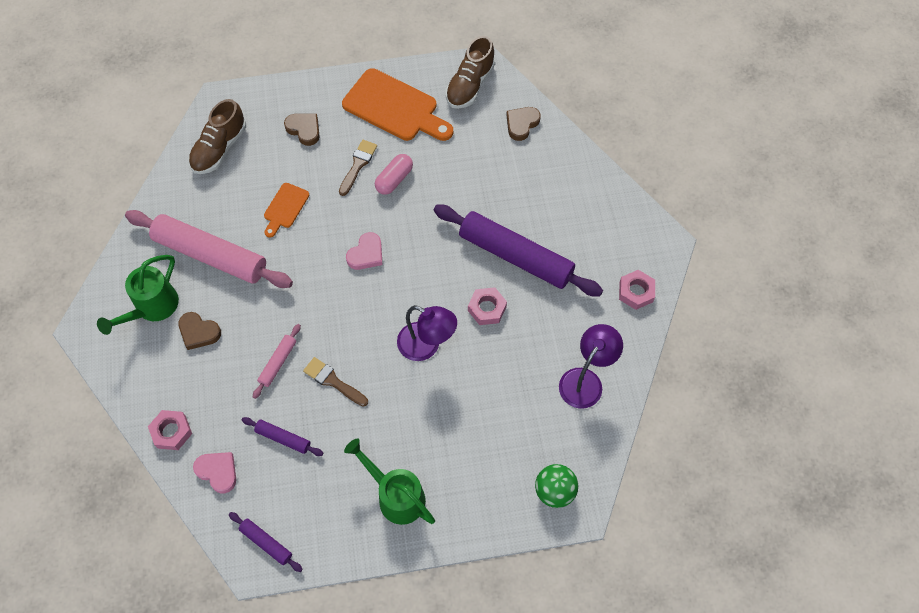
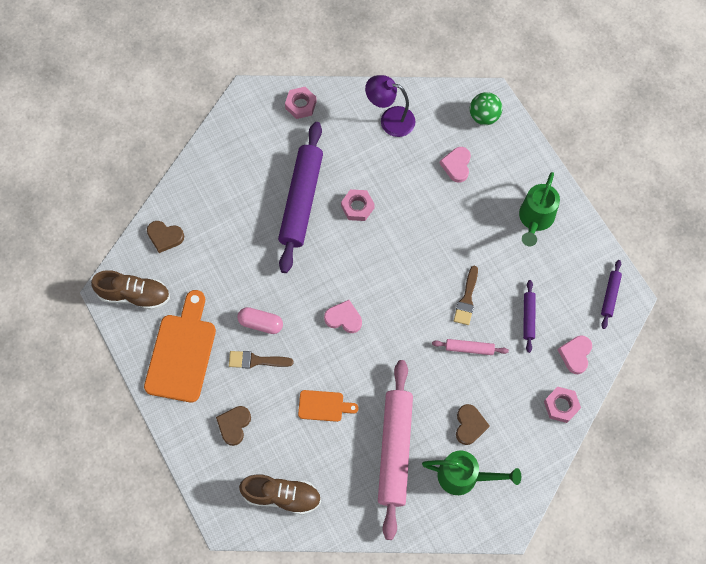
camera: 110 degrees left, 5 degrees up
(426, 346) = (408, 240): purple lamp -> none
(499, 433) = (456, 165): none -> pink heart

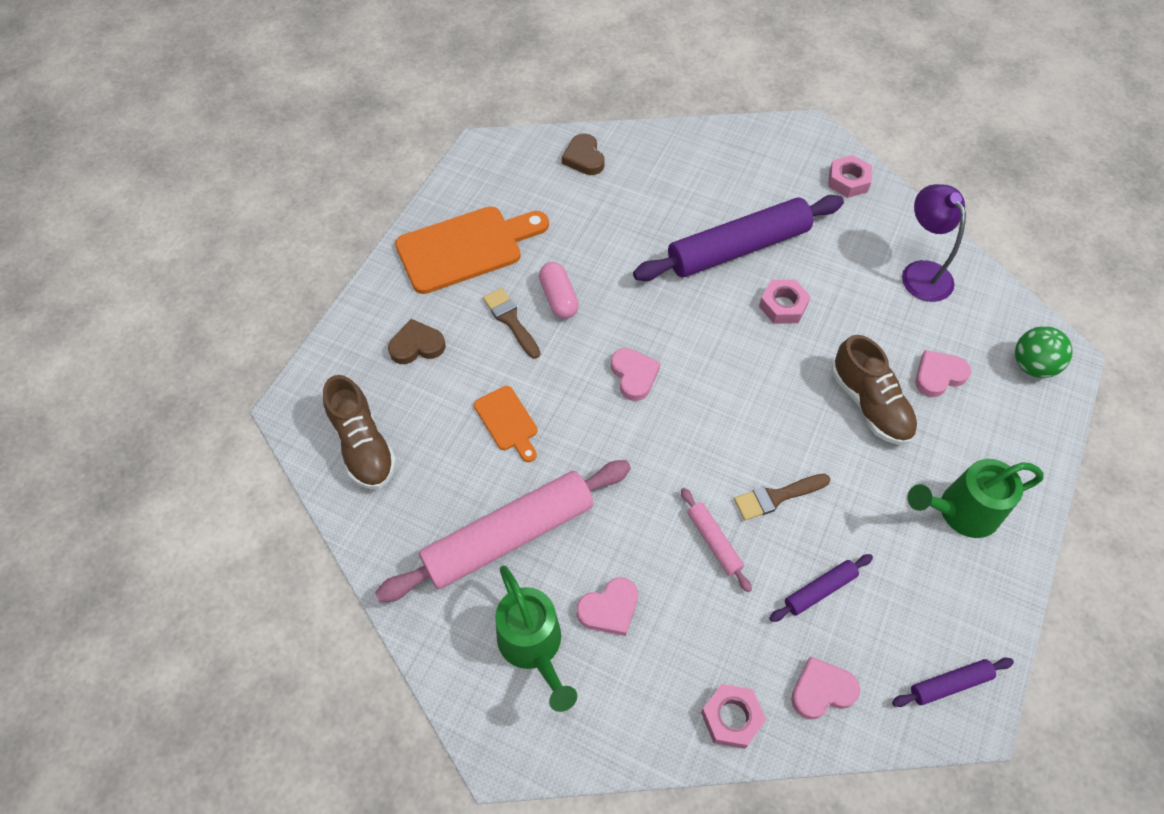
camera: 55 degrees right, 10 degrees down
(134, 295) = (498, 171): brown shoe -> brown shoe (870, 404)
(469, 425) = (609, 609): brown heart -> pink heart

